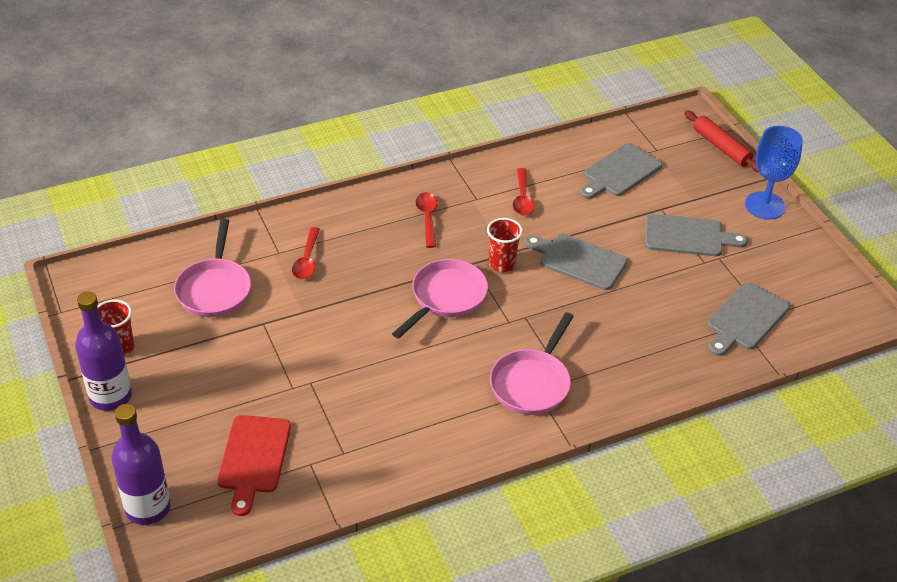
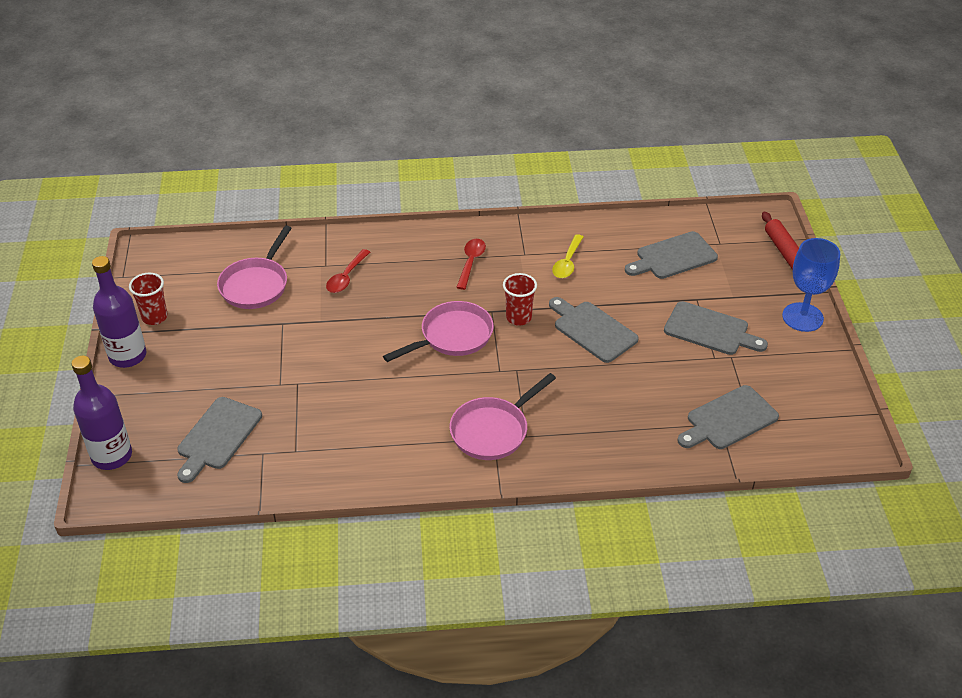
camera: 20 degrees right, 0 degrees up
(253, 458) = (217, 436): red cutting board -> grey cutting board
(522, 198) = (567, 262): red spoon -> yellow spoon

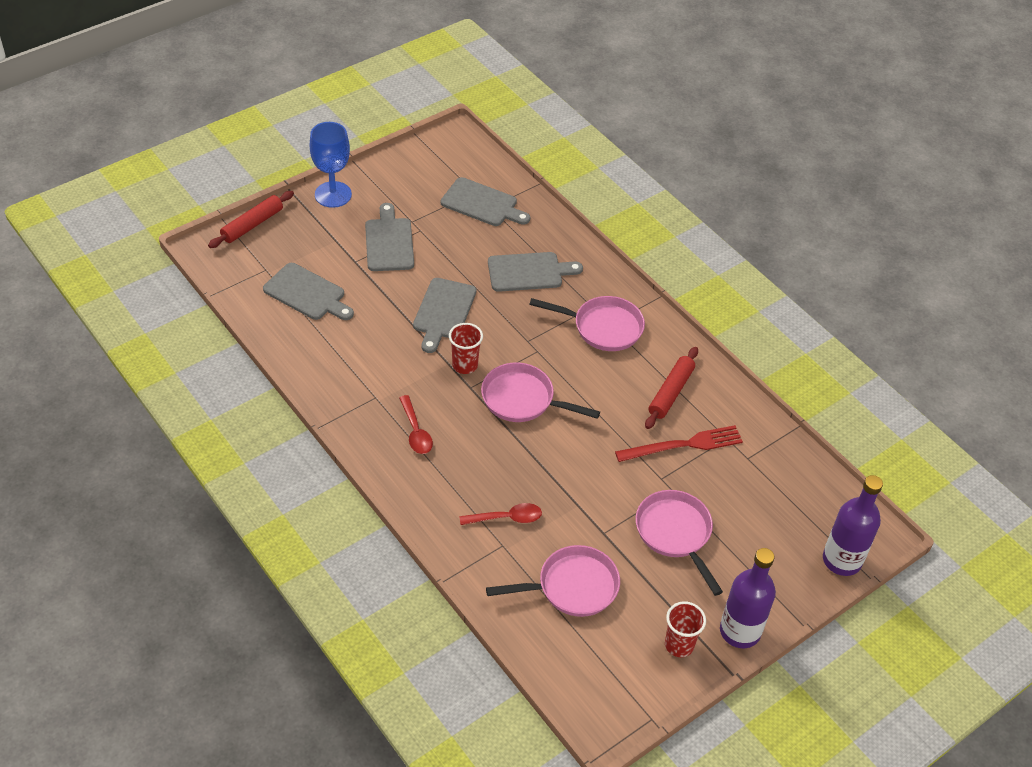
camera: 125 degrees left, 5 degrees up
(217, 436) = (760, 499): grey cutting board -> grey cutting board (529, 272)
(240, 364) = (675, 533): none -> pink pan
(316, 416) = (683, 445): none -> red fork
(377, 439) = (671, 392): none -> red rolling pin
(471, 262) = (416, 431): red spoon -> red spoon turned 90 degrees counterclockwise
(567, 262) = (366, 362): yellow spoon -> none

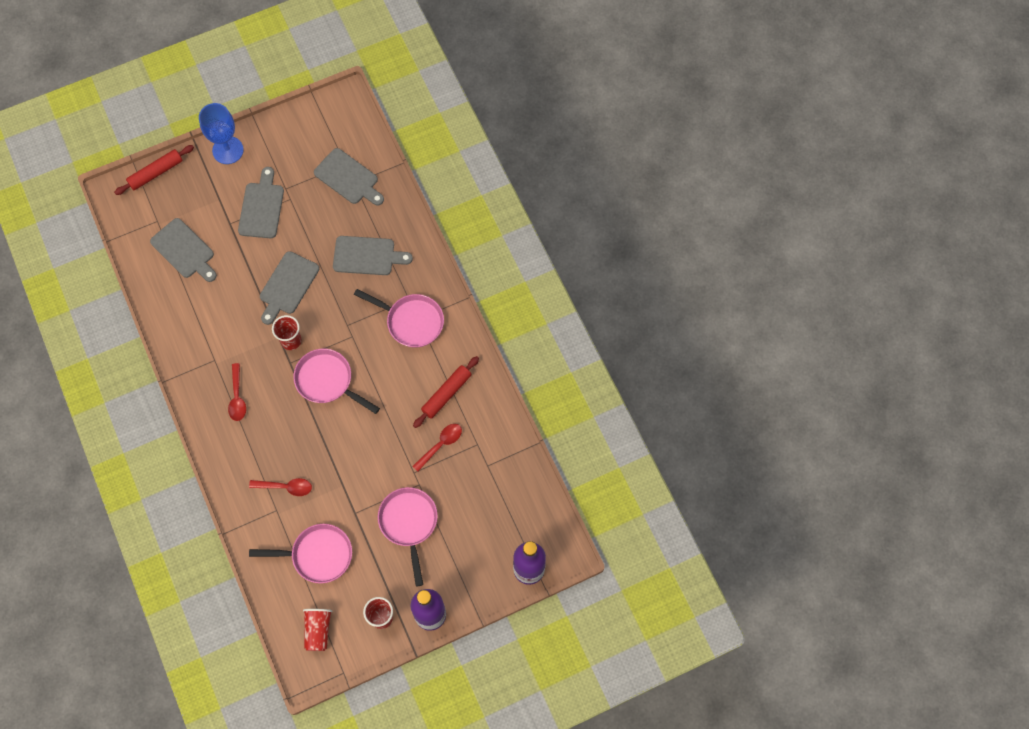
camera: 15 degrees right, 20 degrees up
(601, 674) = (318, 630): none -> red cup
(683, 445) = (440, 445): red fork -> red spoon

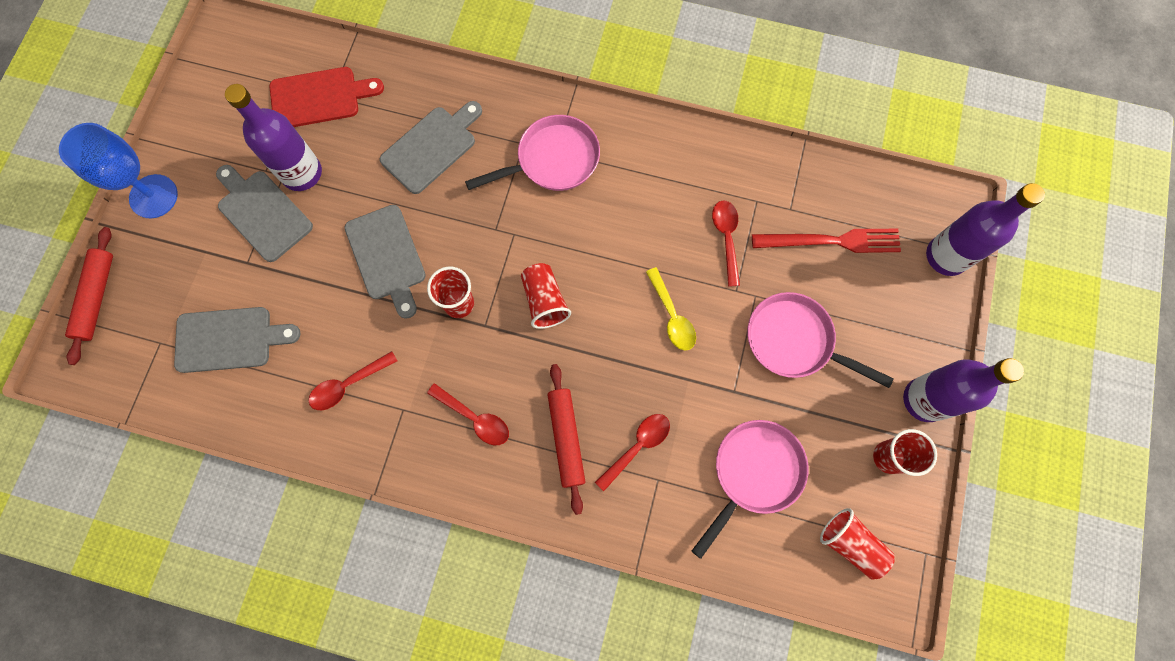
camera: 50 degrees left, 5 degrees up
(206, 324) = (348, 384): none -> red spoon
(299, 206) = (302, 173): none -> purple bottle
(327, 381) = (544, 301): pink pan -> red cup
(348, 178) = (319, 97): grey cutting board -> red cutting board
(371, 450) = (672, 316): none -> yellow spoon
(446, 394) = (670, 188): red rolling pin -> red rolling pin (566, 439)
(486, 501) = (831, 241): none -> red fork

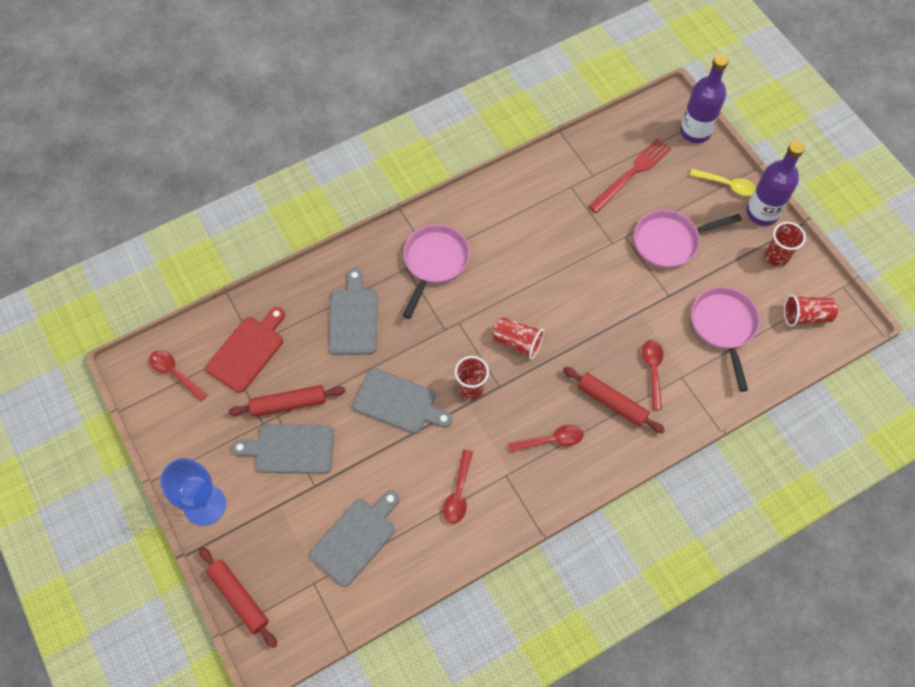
camera: 45 degrees left, 10 degrees down
(302, 173) = (288, 404): purple bottle -> red rolling pin
(672, 316) = (594, 286): yellow spoon -> yellow spoon (727, 185)
(726, 238) = (577, 220): red spoon -> red spoon (175, 373)

